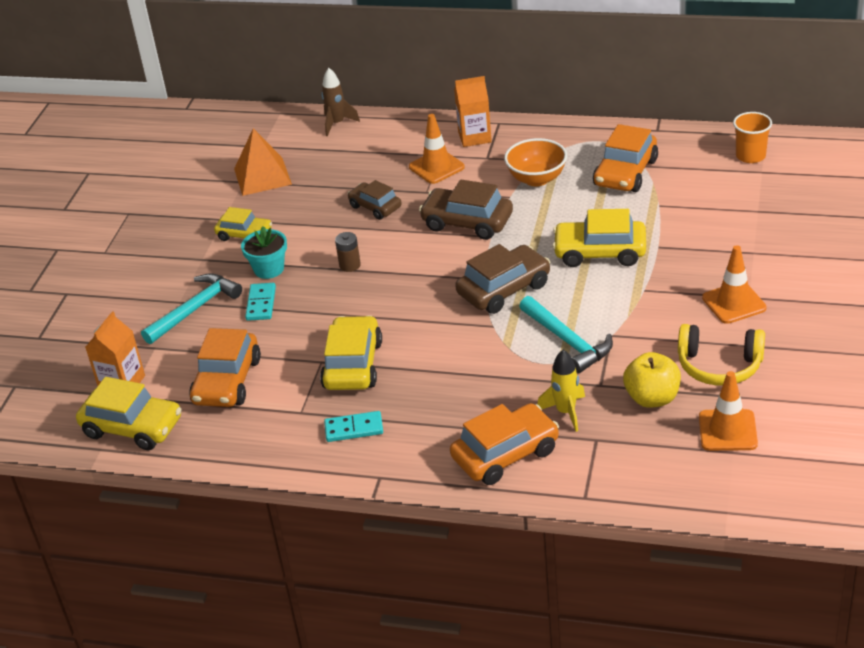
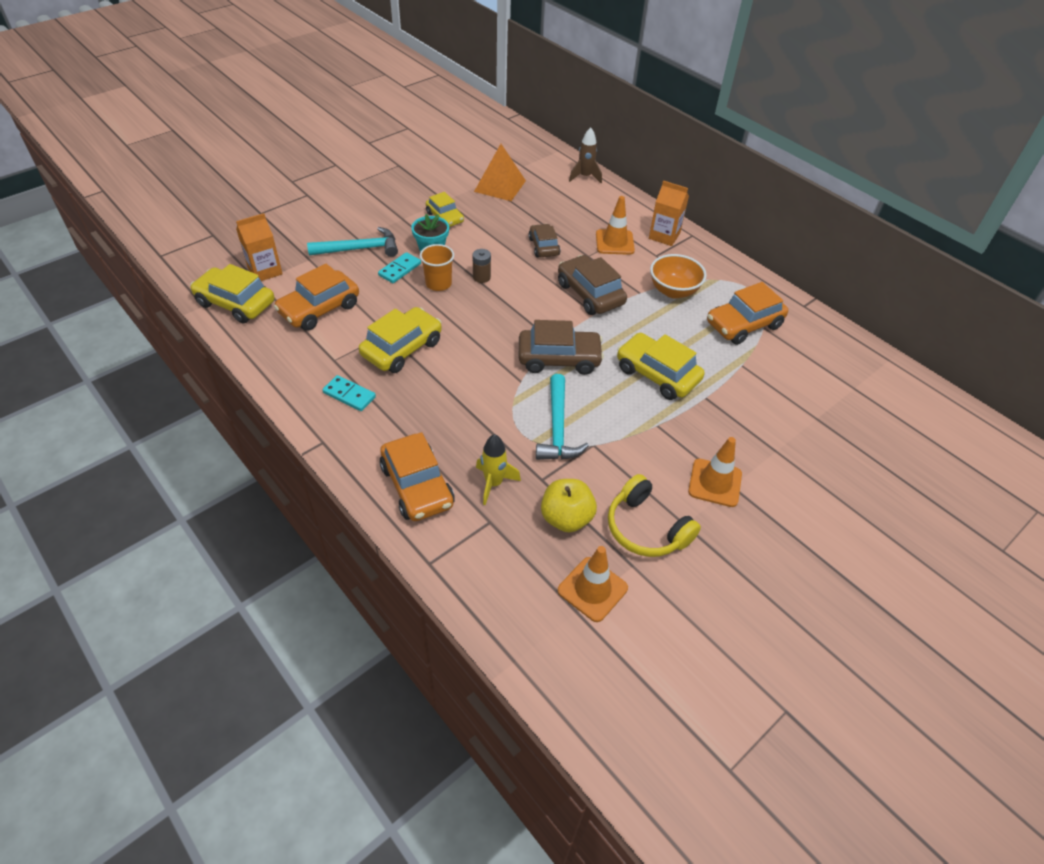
camera: 30 degrees right, 10 degrees up
(132, 427) = (235, 303): yellow car -> yellow car turned 150 degrees clockwise
(505, 454) = (417, 486): orange car -> orange car turned 60 degrees clockwise
(750, 156) = (858, 370): orange cup -> orange cup (438, 283)

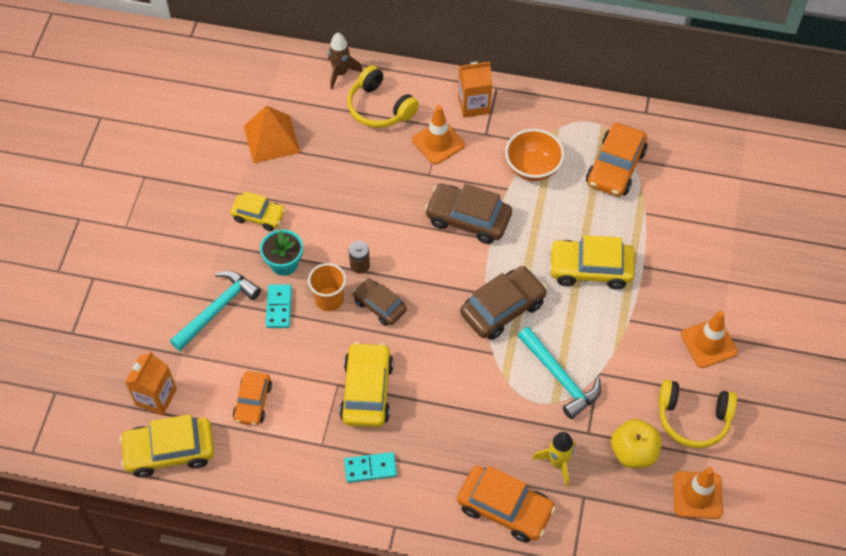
camera: 35 degrees left, 10 degrees up
(319, 309) = (253, 402): orange car -> orange car, size x0.63
(543, 247) = (381, 190): brown car -> brown car (379, 306)
(592, 205) = (380, 107): none -> yellow headphones

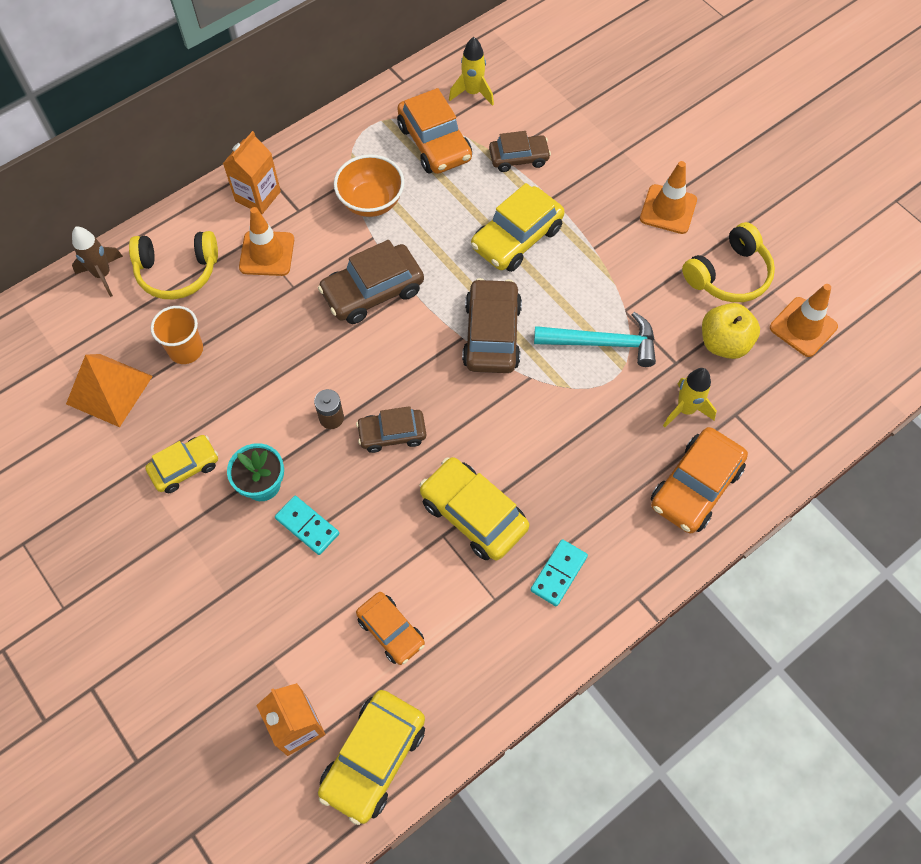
camera: 50 degrees left, 5 degrees up
(217, 309) = (253, 587): turquoise hammer -> none
(329, 299) = (342, 473): orange cup -> orange cup (186, 350)
(505, 508) = (695, 487): orange car -> orange car turned 150 degrees clockwise
(655, 224) = (519, 158): none -> brown car
(680, 158) = (472, 93): none -> yellow rocket

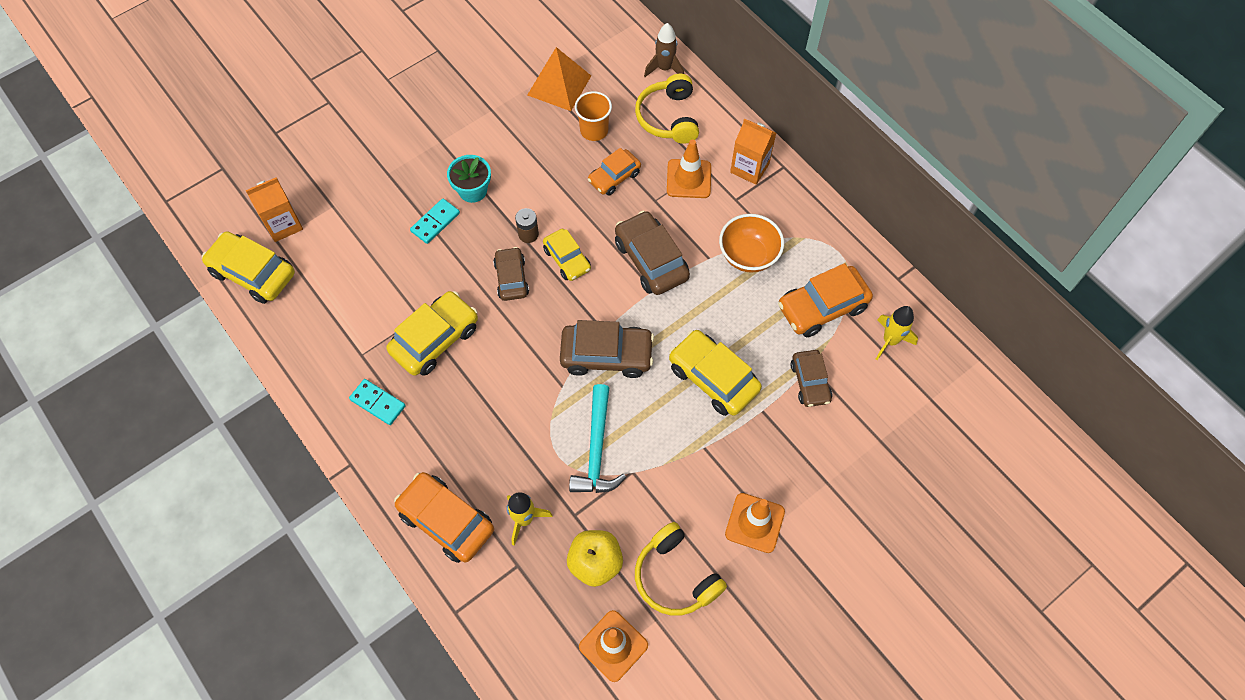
camera: 90 degrees right, 0 degrees up
(185, 467) = (490, 139): yellow car -> yellow car (567, 259)
(391, 631) = (345, 282): orange car -> orange car (614, 177)

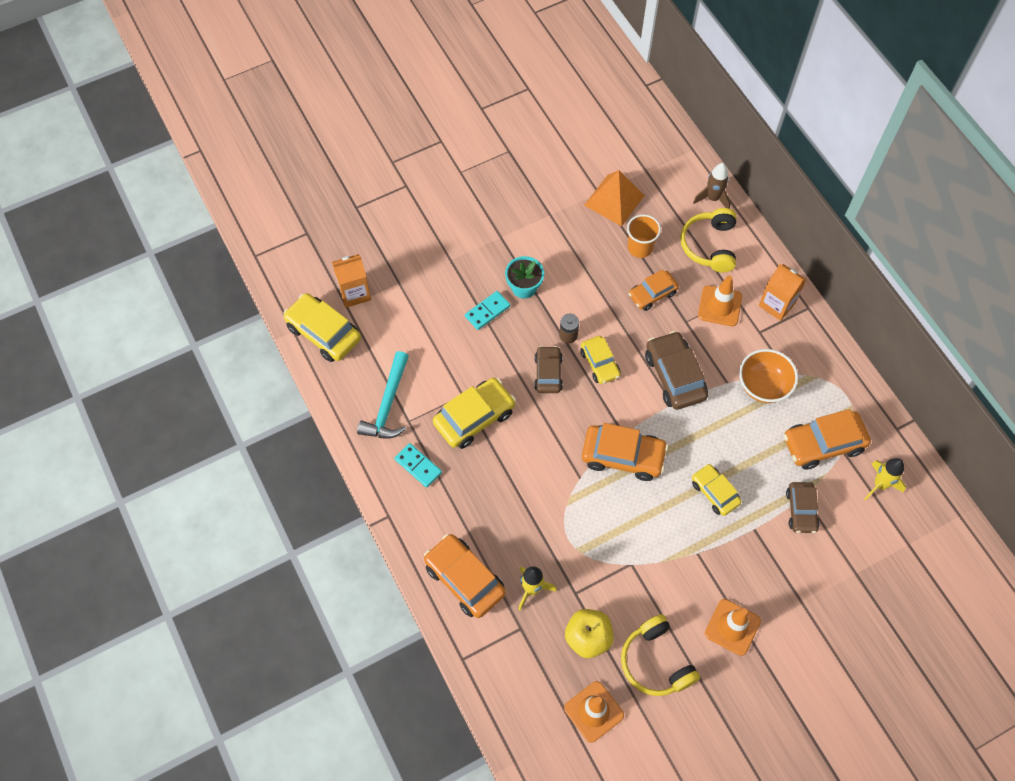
camera: 10 degrees right, 0 degrees up
(596, 450) = (602, 539): turquoise hammer -> turquoise hammer (388, 404)
(606, 355) = (623, 456): brown car -> orange car
(713, 378) = (714, 492): yellow car -> yellow car, size x0.63

